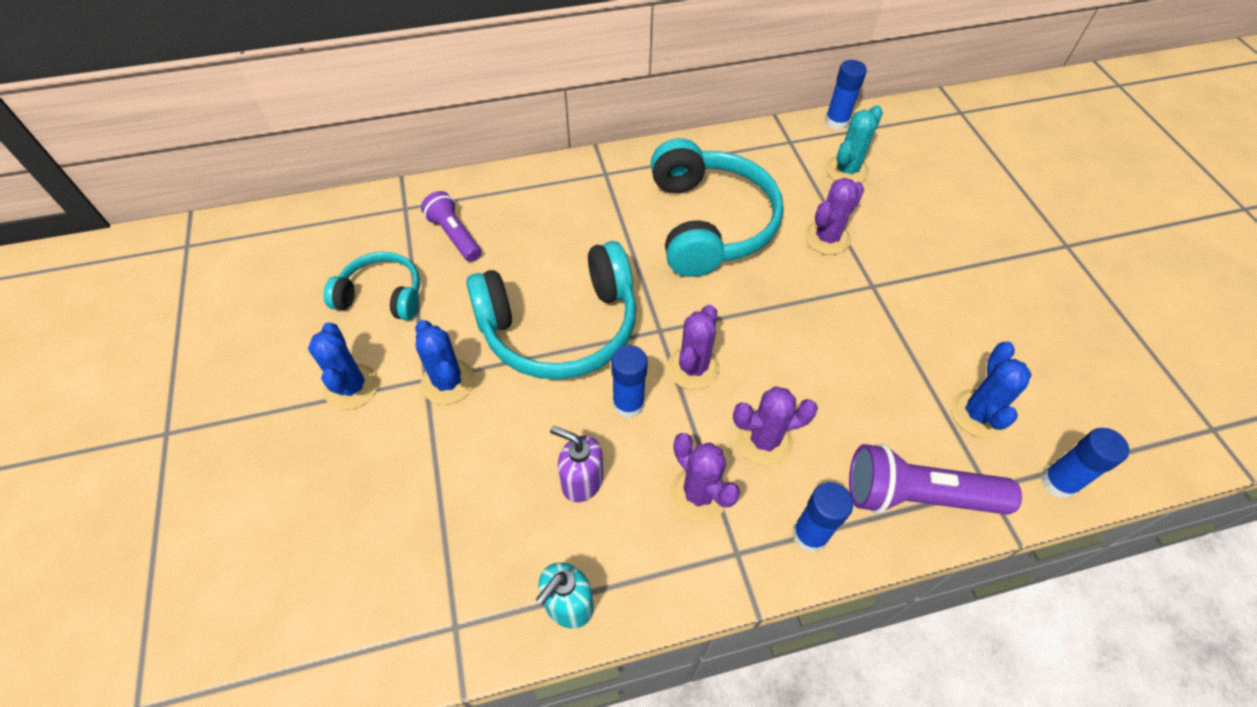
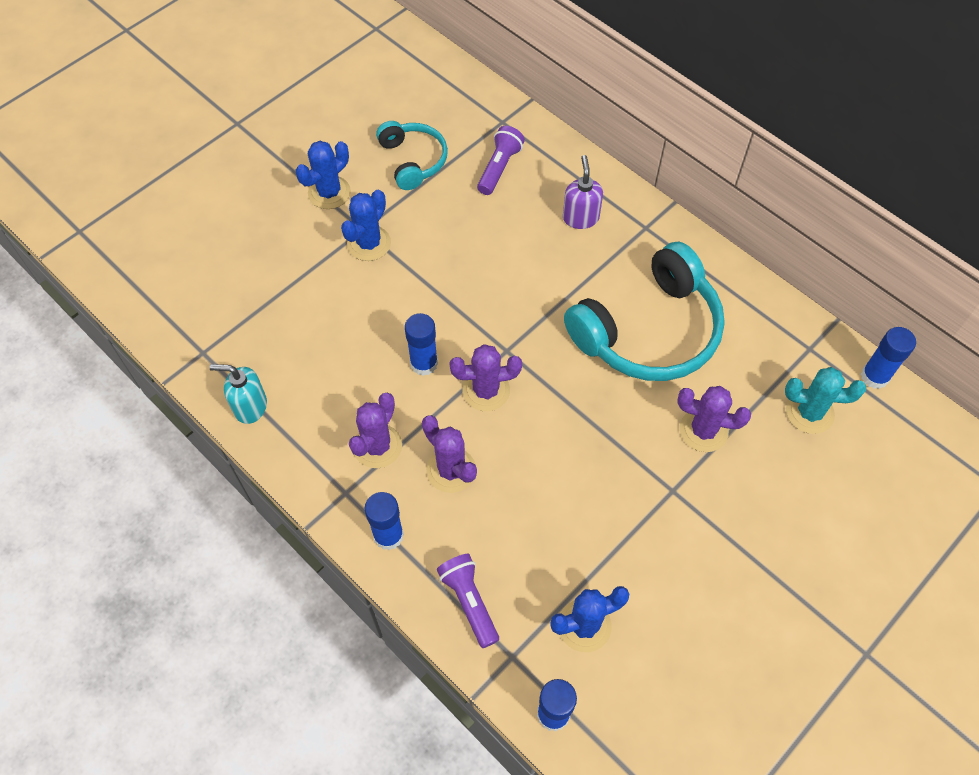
camera: 60 degrees right, 5 degrees up
(560, 327) = (463, 283): turquoise headphones -> none
(581, 481) = (342, 367): purple soap dispenser -> purple soap dispenser (580, 218)
(916, 496) = (469, 601): purple flashlight -> purple flashlight, size x0.64

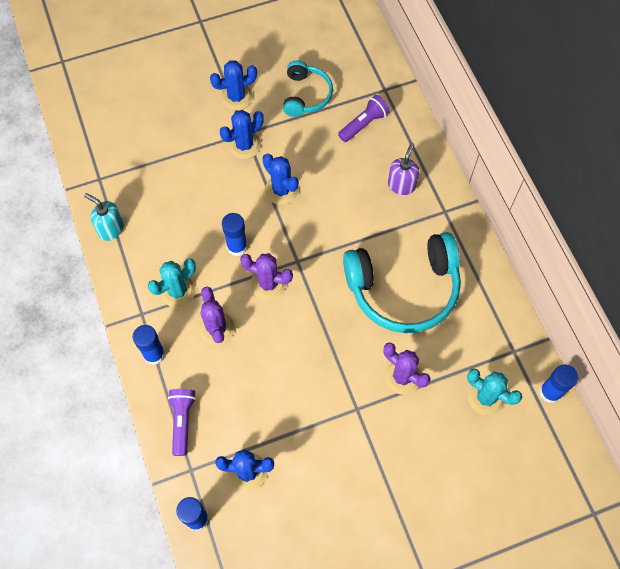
camera: 25 degrees right, 5 degrees up
(377, 446) = (177, 291): purple cactus -> turquoise cactus
(442, 277) = (281, 190): none -> blue cactus

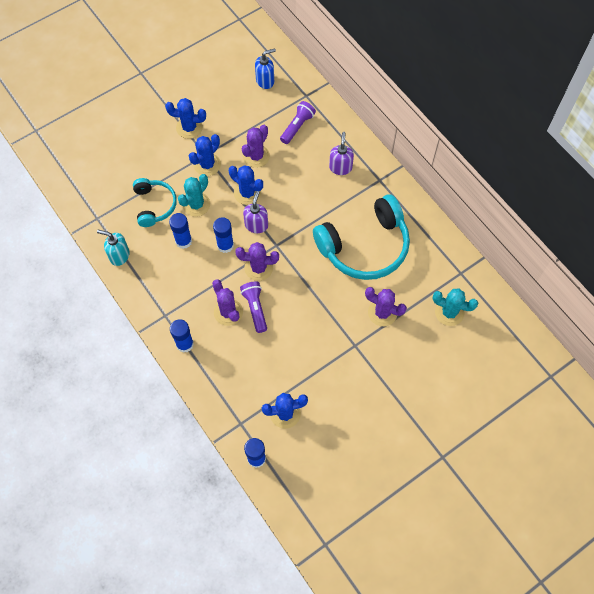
camera: 15 degrees left, 0 degrees up
(177, 291) = (188, 291): turquoise cactus -> turquoise cactus (196, 204)
(182, 421) = (223, 389): purple flashlight -> purple flashlight (255, 308)
(236, 97) = (189, 128): blue cactus -> blue cactus turned 45 degrees clockwise
(281, 231) = (256, 225): none -> purple soap dispenser
(304, 148) = (256, 156): none -> purple cactus
(306, 95) = (245, 114): turquoise headphones -> turquoise headphones (154, 205)
(341, 61) = (265, 81): none -> blue soap dispenser
(550, 392) = (495, 297): blue glue stick -> blue glue stick (183, 241)

